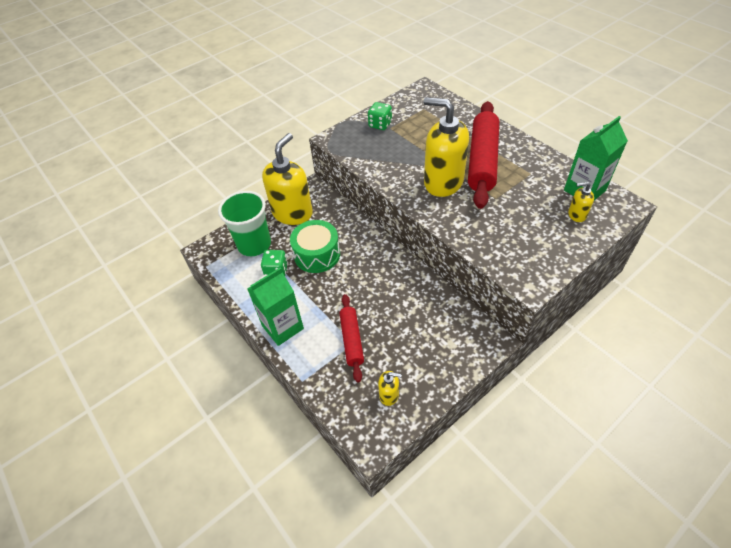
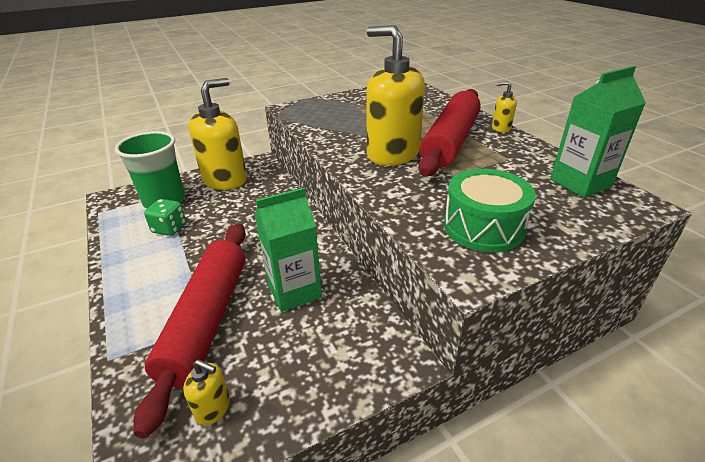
camera: 10 degrees right, 15 degrees down
(282, 327) = (132, 288): green carton -> green carton (294, 291)
(317, 254) = (225, 220): green drum -> green drum (483, 227)
(351, 340) = (207, 320): red rolling pin -> red rolling pin, size x1.80
(380, 124) = (346, 103): green dice -> none
(576, 215) = (563, 206): yellow soap dispenser -> yellow soap dispenser (501, 128)

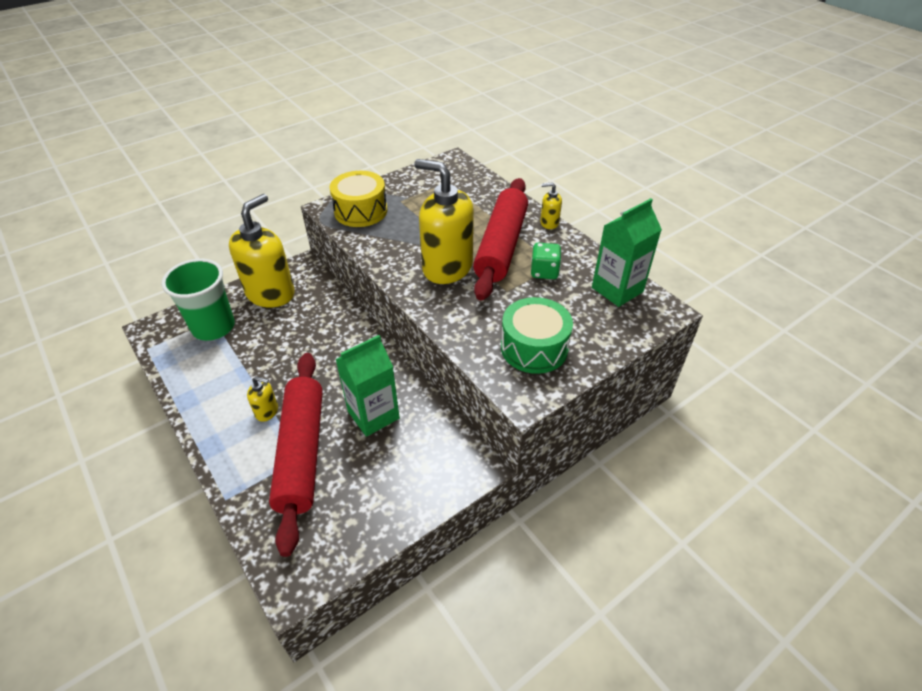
camera: 10 degrees left, 10 degrees up
(169, 228) = (231, 360): green dice -> green dice (544, 272)
(213, 408) = (330, 526): yellow soap dispenser -> yellow soap dispenser (267, 411)
(317, 111) = (361, 211): none -> yellow drum

